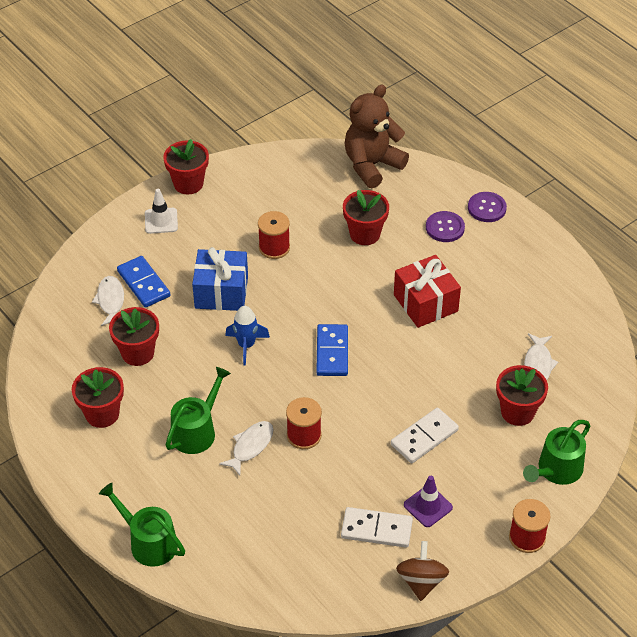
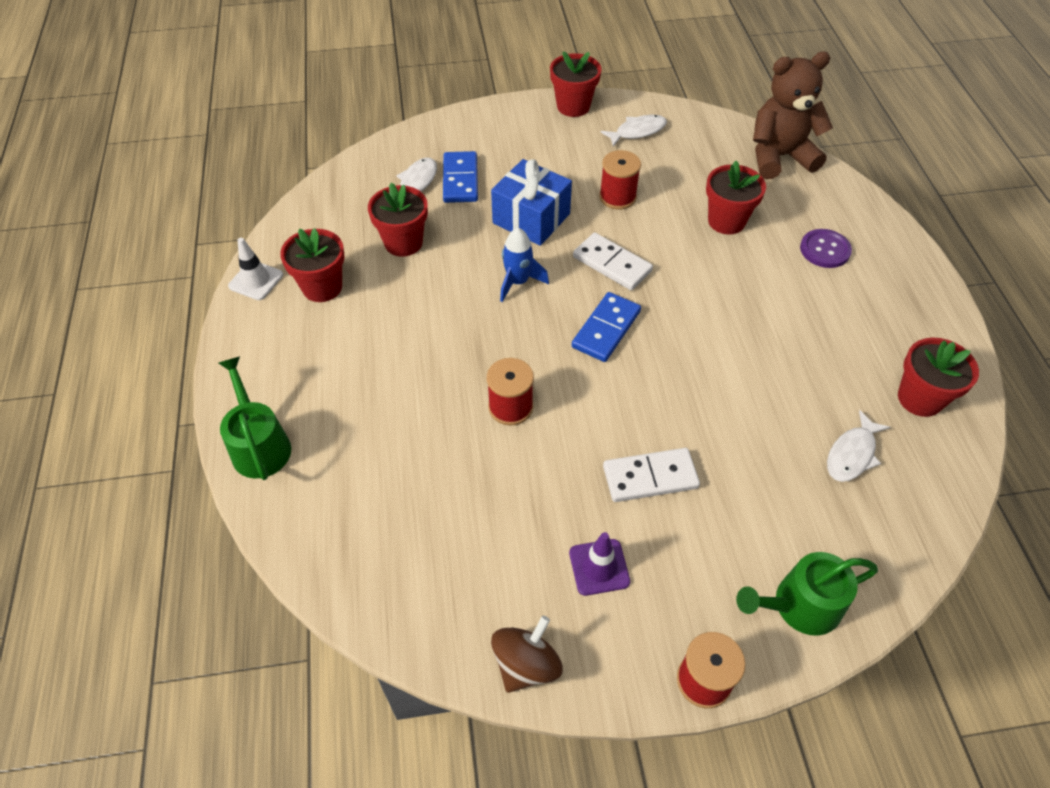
camera: 30 degrees right, 5 degrees up
(161, 221) = (521, 129): white traffic cone -> white traffic cone (256, 280)
(196, 431) = (400, 348): green watering can -> none
(250, 446) = (444, 392): white fish -> white fish (637, 131)
(376, 529) = (516, 564): white domino -> white domino (612, 264)
(425, 303) = (750, 321): red gift -> none
(486, 208) = (889, 248): purple button -> none
(517, 412) = (790, 502): red flower pot -> red flower pot (920, 398)

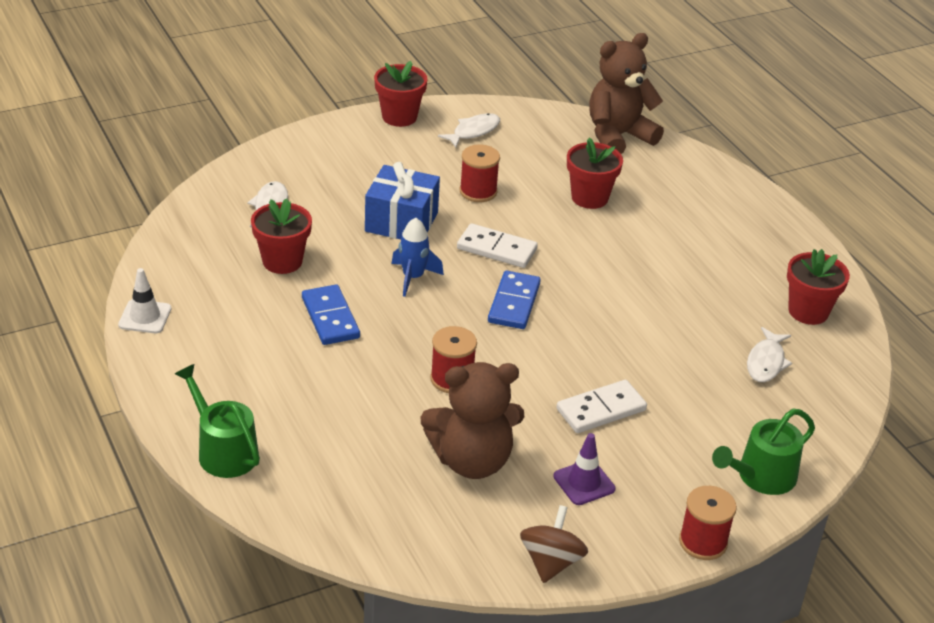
camera: 20 degrees left, 15 degrees down
(322, 287) = (218, 312): red flower pot -> none
(460, 180) = (314, 198): blue domino -> blue domino (330, 318)
(492, 511) = (472, 461): none -> brown teddy bear
(825, 250) = (687, 208): purple button -> none

